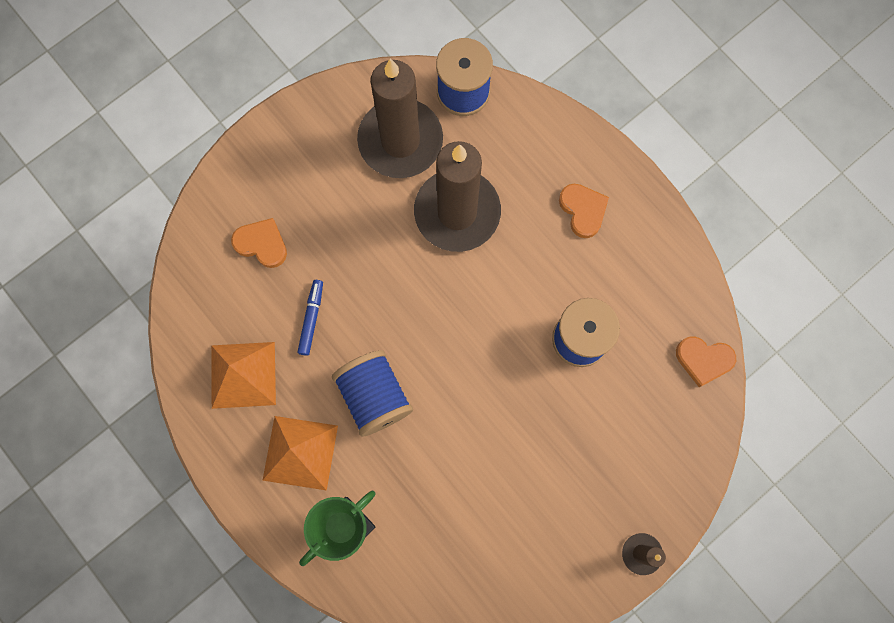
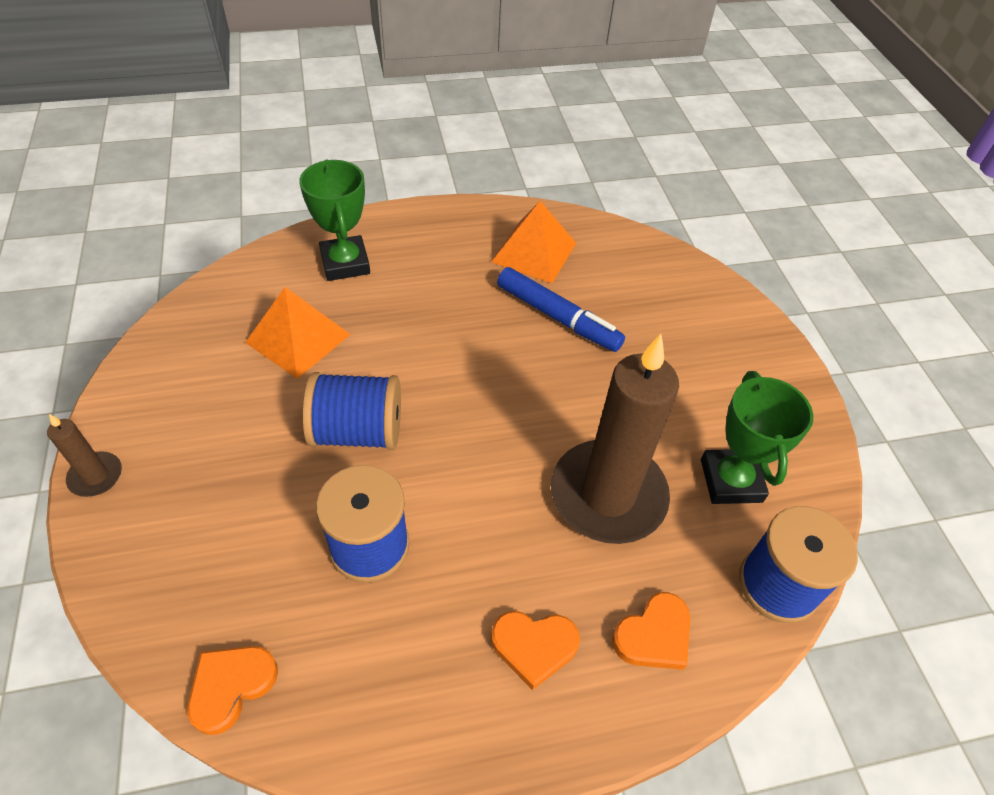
camera: 115 degrees right, 25 degrees down
(262, 244) = (659, 312): orange heart -> orange heart (654, 635)
(300, 452) = (435, 260): orange pyramid -> orange pyramid (298, 338)
(311, 318) = (557, 317): blue marker -> blue marker, size x1.68
(374, 396) = (446, 330): blue spool -> blue spool (358, 431)
(400, 141) = (731, 480): brown candle -> green trophy

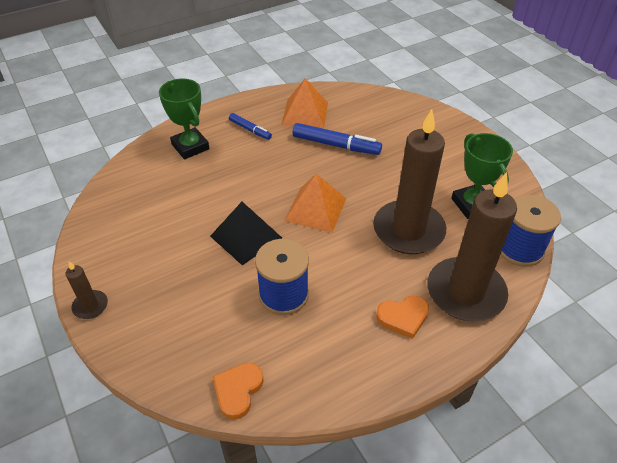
camera: 15 degrees left, 5 degrees down
(298, 338) = (182, 196): orange pyramid -> orange pyramid (315, 209)
(358, 431) = (246, 237): blue spool -> black pyramid
(441, 258) = (250, 130): none -> blue marker
(654, 635) = (465, 292): orange heart -> brown candle

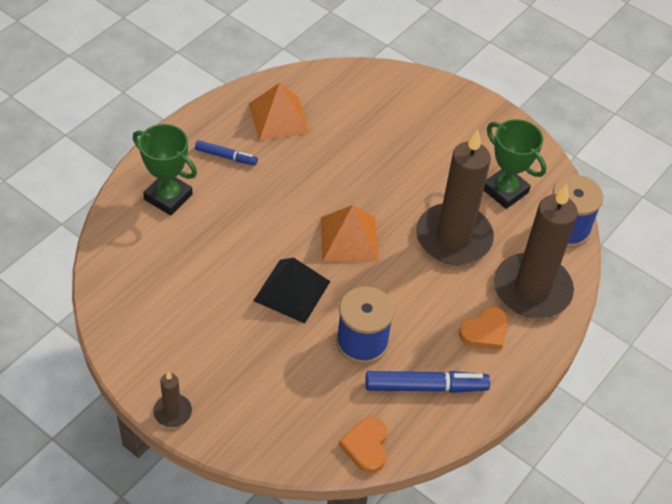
camera: 25 degrees left, 5 degrees up
(336, 145) = (334, 153): blue marker -> blue marker (426, 387)

